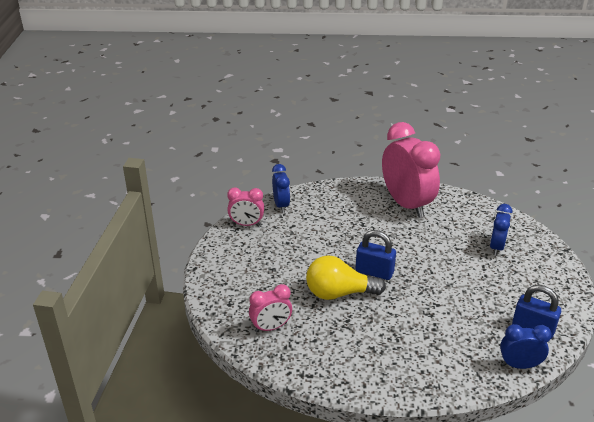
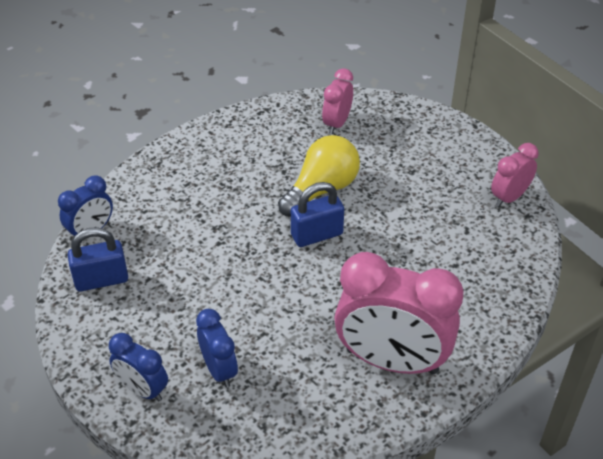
camera: 135 degrees right, 10 degrees up
(281, 205) = (517, 247): blue clock -> blue clock (142, 389)

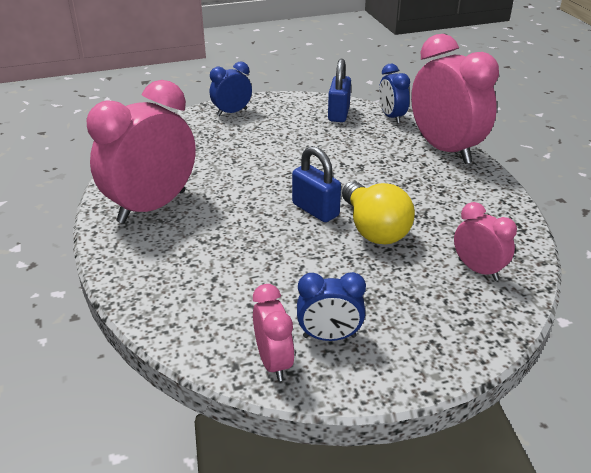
camera: 115 degrees right, 10 degrees down
(151, 175) = (445, 149): none -> pink clock
(219, 370) = (220, 138): blue clock -> blue clock (329, 336)
(317, 235) = (315, 210): blue padlock -> blue padlock turned 45 degrees counterclockwise

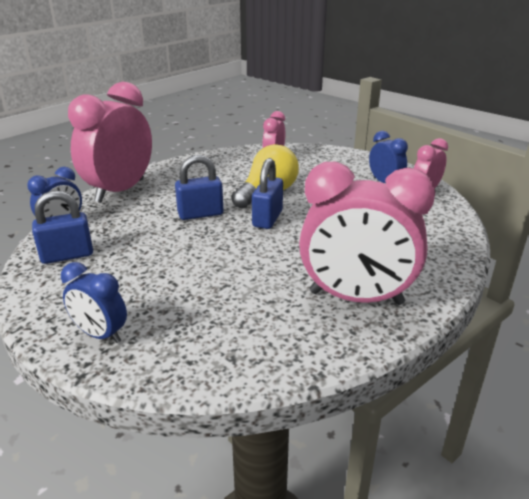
camera: 120 degrees left, 5 degrees down
(358, 178) = (200, 214): none -> blue padlock

